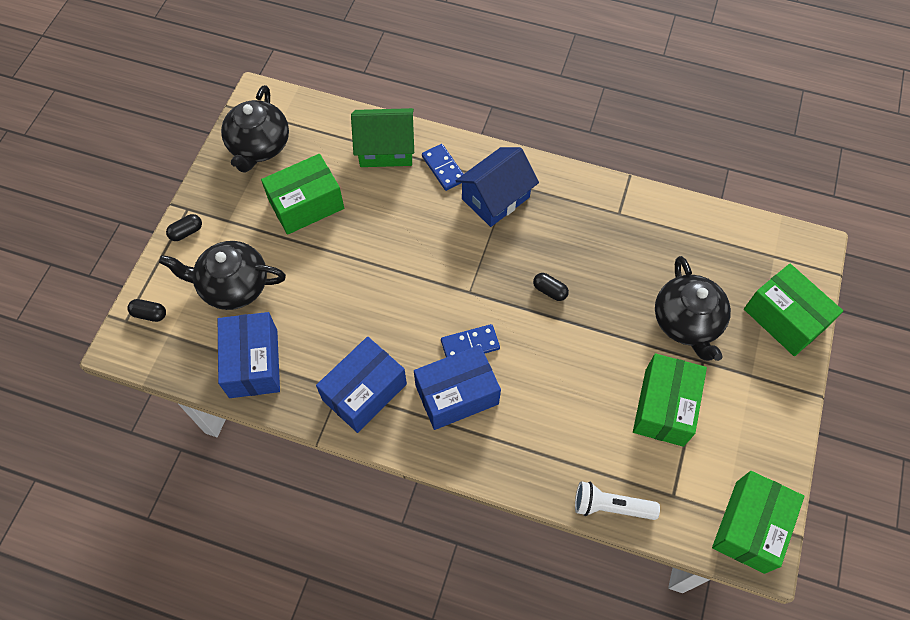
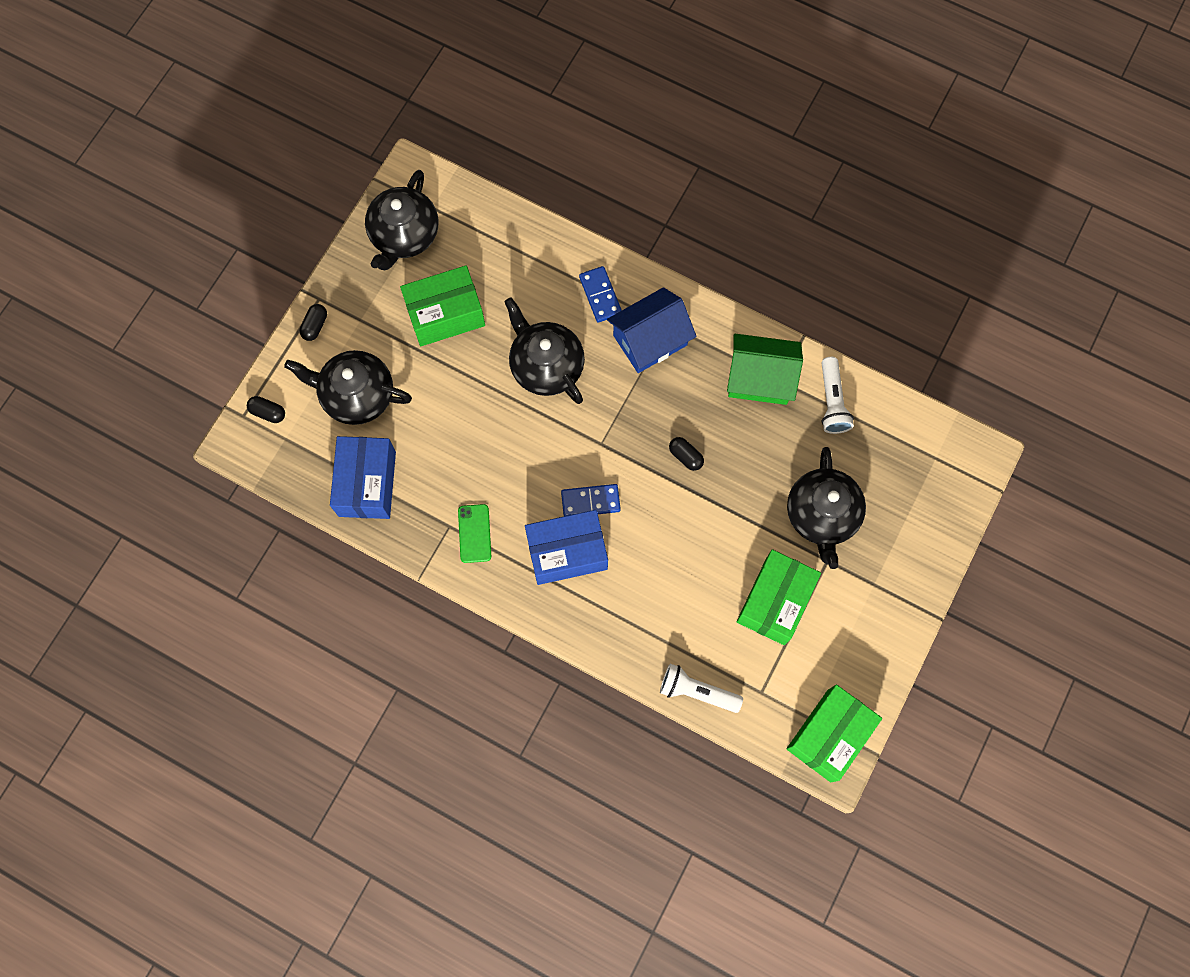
camera: 10 degrees right, 10 degrees up
(186, 232) = (315, 326): black capsule -> black capsule turned 45 degrees counterclockwise
(364, 392) = (474, 533): blue box -> green phone
(386, 149) = (541, 261): green house -> green house (760, 378)
(406, 233) = (546, 366): none -> black teapot
(669, 224) = (832, 402): none -> white flashlight
(784, 318) = (926, 529): green box -> none

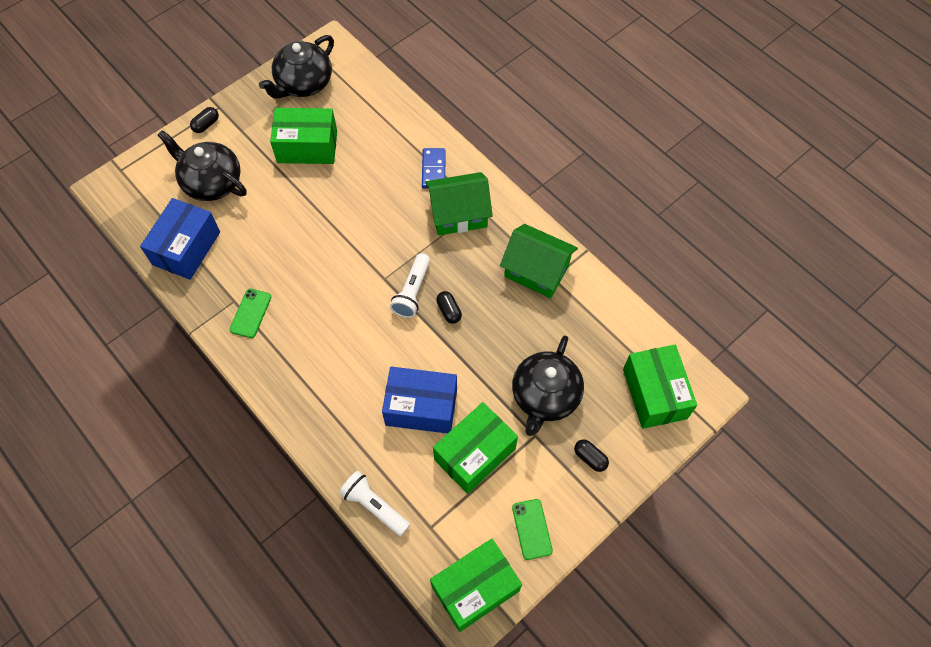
camera: 20 degrees right, 10 degrees down
(268, 412) = (140, 173): black capsule -> black capsule (590, 458)
(546, 366) = (367, 207): black teapot -> none
(567, 552) = (317, 353): blue box -> blue box (421, 407)
(590, 501) = (355, 320): blue domino -> none
(650, 340) = (458, 214): blue house -> green house
(832, 402) = (590, 308): white flashlight -> white flashlight (412, 292)
(861, 657) = (532, 529): none -> green phone
(930, 473) = (654, 394): none -> green box

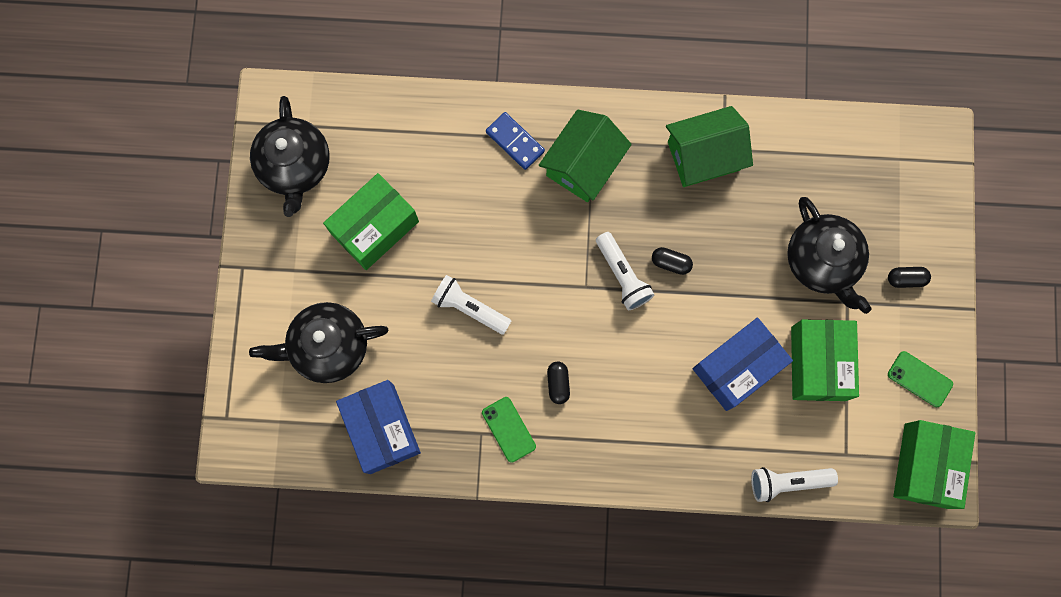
camera: 45 degrees left, 15 degrees up
(206, 125) = (252, 296): black capsule -> black capsule (558, 383)
(307, 230) = (469, 308): none -> white flashlight
(654, 394) = (901, 176): green box -> none

